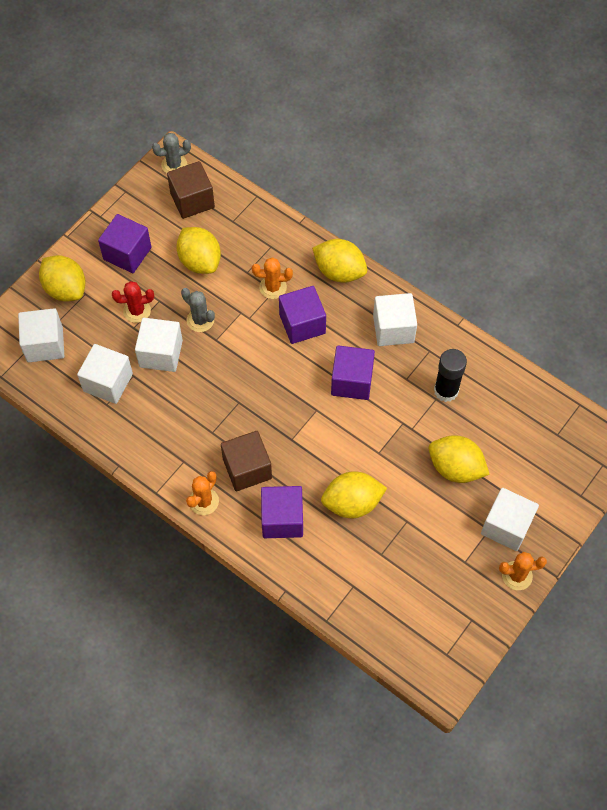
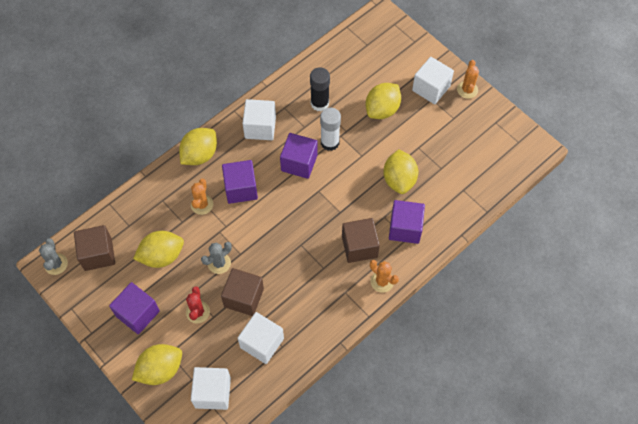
camera: 80 degrees left, 0 degrees up
(161, 353) = (244, 297): white cube -> brown cube
(389, 412) = (330, 142): none -> white glue stick

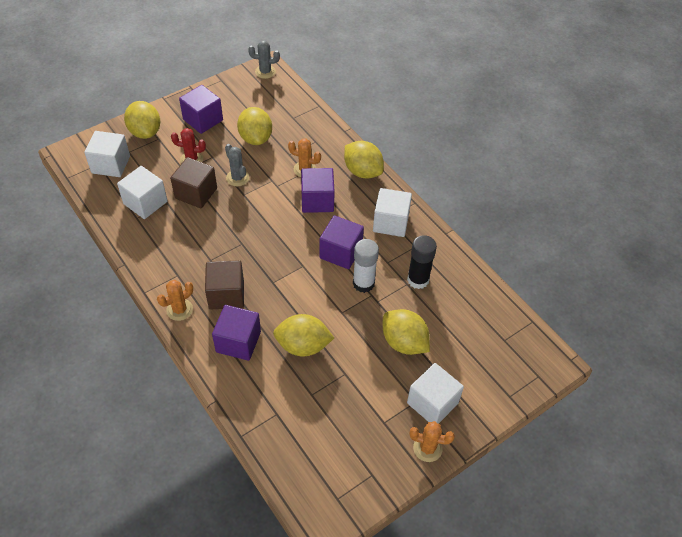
camera: 95 degrees right, 10 degrees down
(98, 254) = (268, 97): brown cube -> none

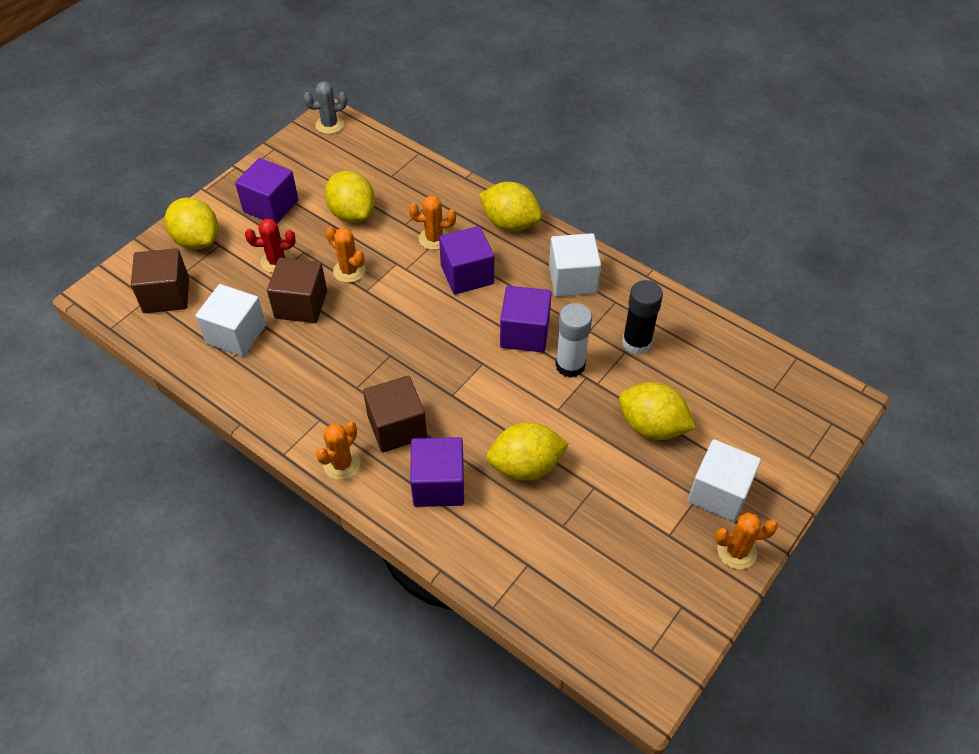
camera: 15 degrees left, 0 degrees up
(111, 164) = (166, 295): white cube -> brown cube
(237, 178) = (349, 271): grey cactus -> orange cactus

